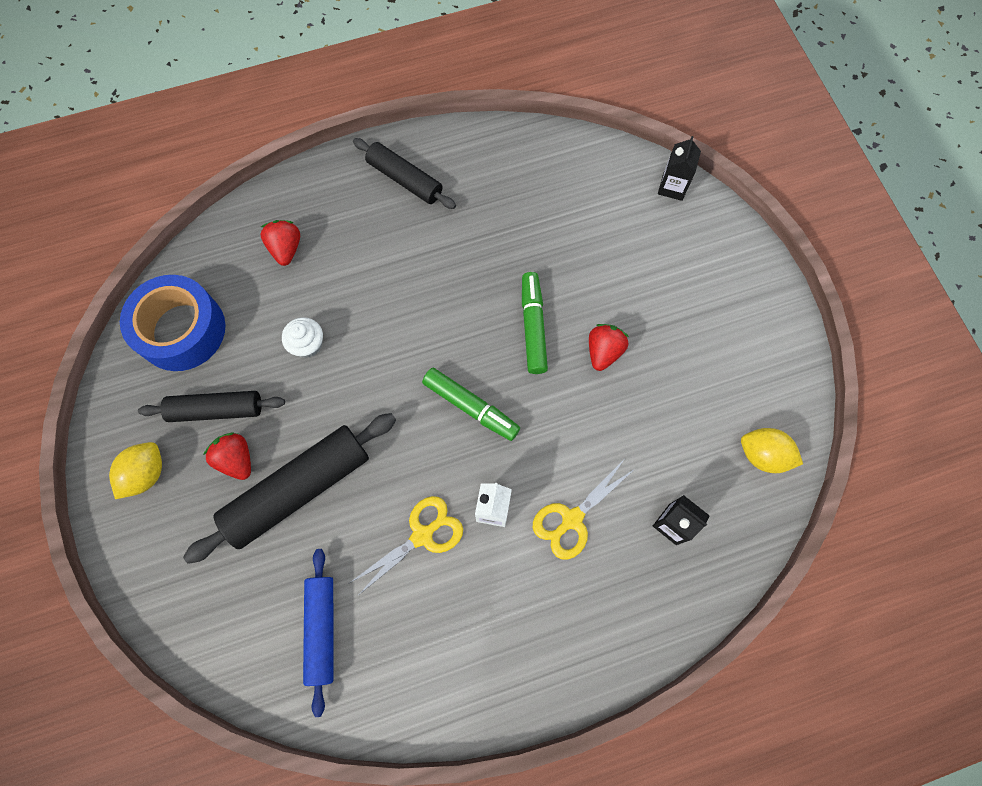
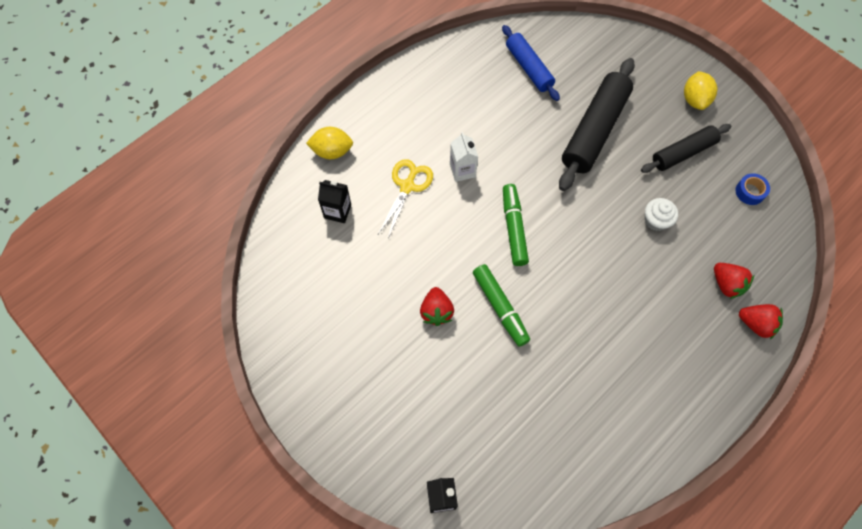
camera: 155 degrees right, 5 degrees down
(181, 330) = (750, 192): blue tape -> blue tape, size x0.42
(236, 459) = (646, 130): red strawberry -> red strawberry (756, 324)
(405, 180) = (678, 391): black rolling pin -> none
(422, 535) = (499, 138): yellow scissors -> none
(471, 407) = (513, 228): green marker -> green marker turned 75 degrees clockwise
(762, 455) = (287, 285): yellow lemon -> yellow lemon (332, 151)

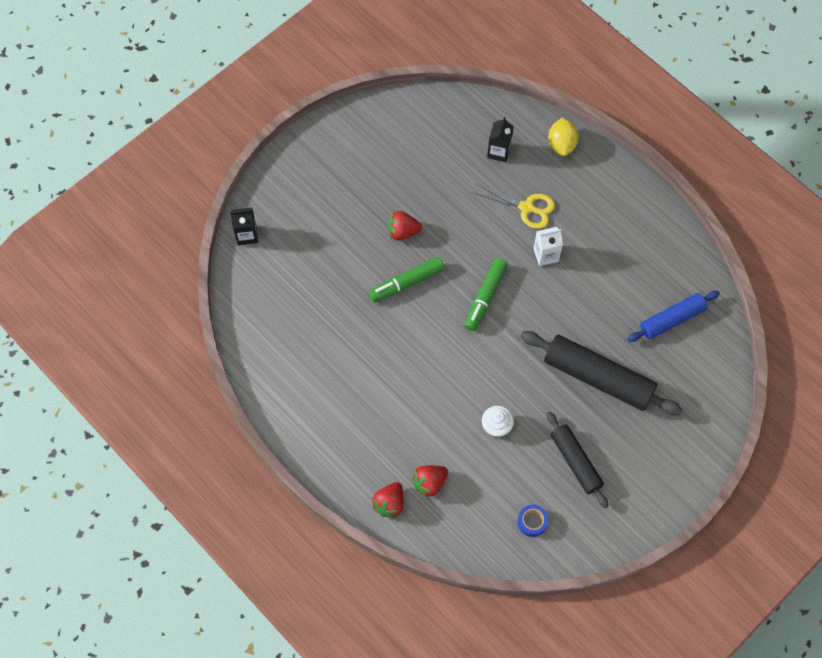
camera: 90 degrees right, 0 degrees up
(513, 228) = (485, 297): green marker -> green marker turned 120 degrees clockwise
(695, 99) = (643, 483): yellow lemon -> none

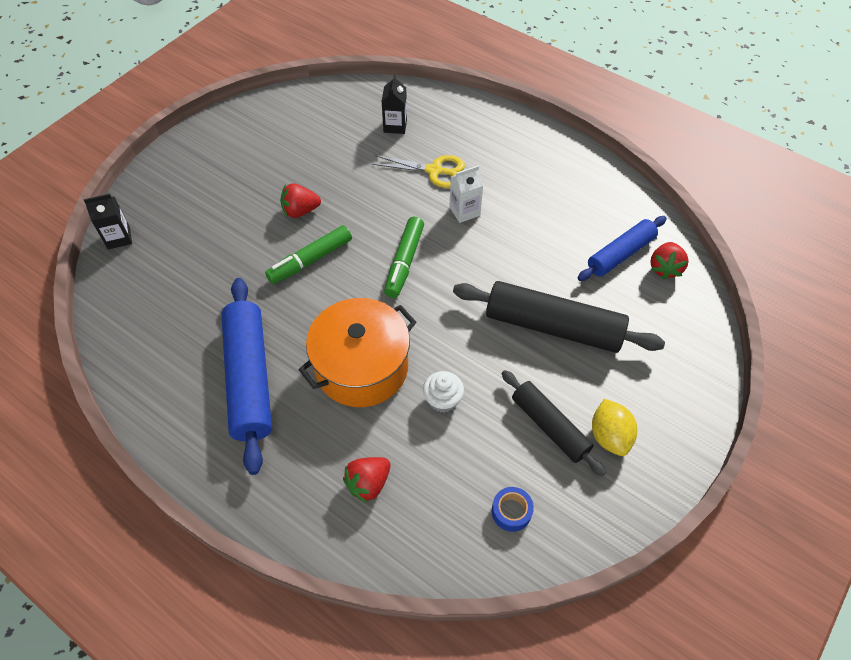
camera: 10 degrees left, 10 degrees down
(348, 383) = (250, 378): none -> blue rolling pin
(389, 504) = (318, 520): red strawberry -> red strawberry (665, 268)
(437, 388) = (361, 367): none -> orange pot
(561, 144) = (460, 111): yellow lemon -> yellow lemon (609, 436)

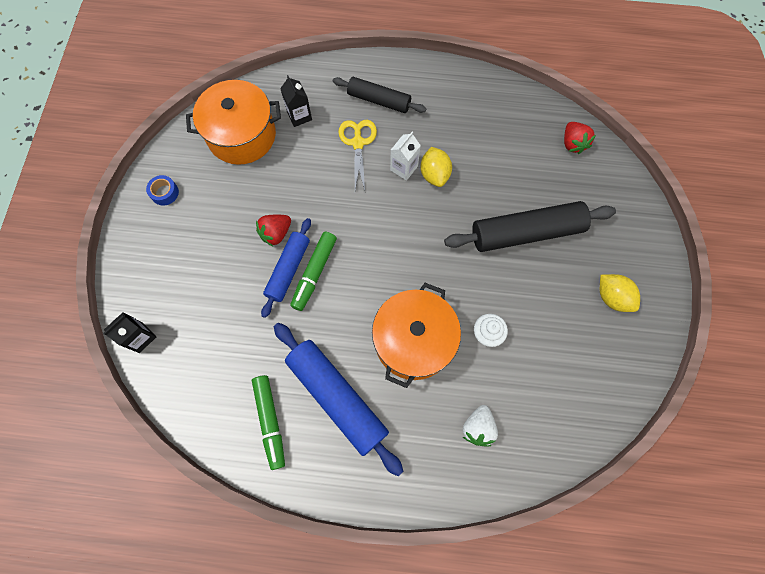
camera: 30 degrees left, 15 degrees up
(330, 119) = (242, 135): none -> orange pot
(368, 483) = (478, 427): red strawberry -> white strawberry
(404, 262) = (387, 236): green marker -> green marker (270, 421)
(434, 171) = (358, 143): yellow scissors -> yellow scissors turned 75 degrees counterclockwise
(492, 230) = (434, 174): none -> yellow lemon
(511, 511) = (583, 390): blue tape -> blue tape (164, 193)
(550, 426) = (570, 312): black rolling pin -> black rolling pin (379, 100)
(620, 254) = (537, 148): blue rolling pin -> blue rolling pin (288, 269)

